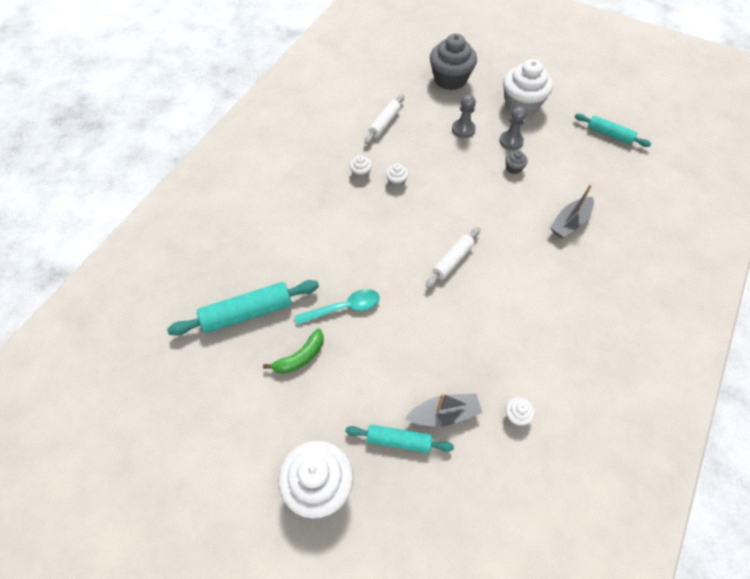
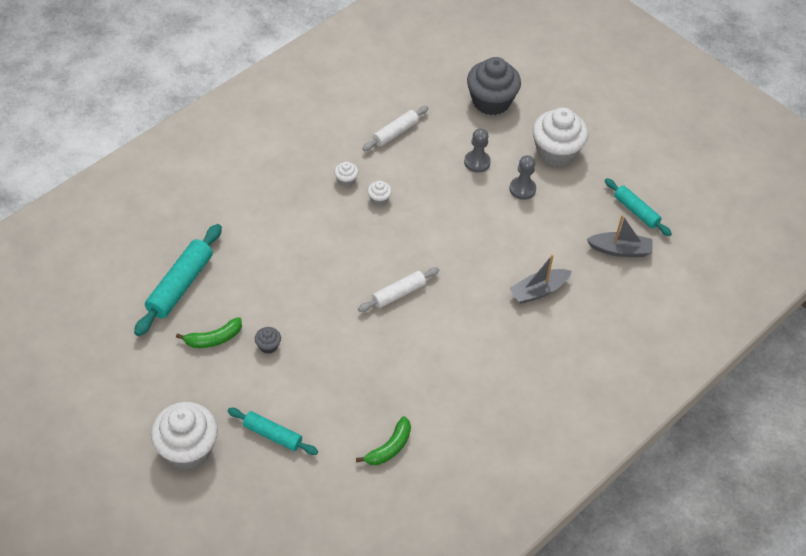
camera: 15 degrees right, 5 degrees down
(247, 313) = (180, 285): turquoise rolling pin -> turquoise rolling pin turned 60 degrees counterclockwise
(344, 308) = (272, 307): turquoise spoon -> none
(444, 414) = (324, 426): grey boat -> grey boat (620, 250)
(513, 168) = (510, 219): grey cupcake -> grey cupcake (268, 346)
(516, 416) = (389, 447): white cupcake -> green banana

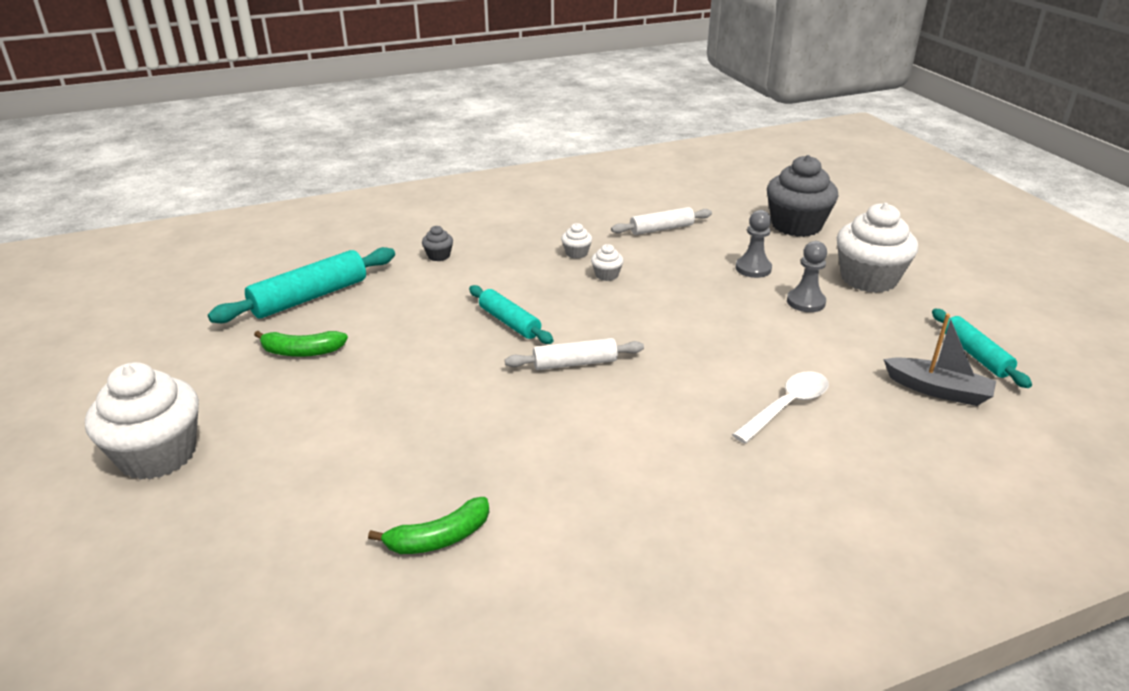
camera: 25 degrees right, 20 degrees down
(268, 346) = (362, 374): grey cupcake -> grey cupcake (438, 256)
(272, 435) = (282, 471): turquoise rolling pin -> turquoise rolling pin (509, 322)
(538, 291) = (786, 406): grey boat -> white spoon

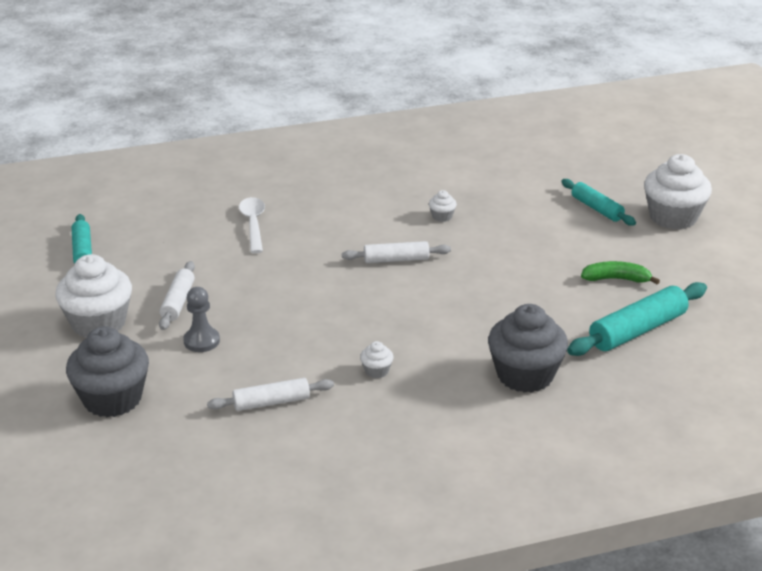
camera: 175 degrees left, 0 degrees up
(438, 256) = (525, 375): grey cupcake -> grey cupcake, size x2.36
(439, 538) = (484, 174): green banana -> none
(509, 322) = (447, 296): turquoise rolling pin -> turquoise rolling pin (596, 209)
(606, 275) = (351, 341): white cupcake -> white cupcake (442, 216)
(786, 406) = (253, 224): white spoon -> white spoon turned 120 degrees clockwise
(805, 302) = (178, 302): grey pawn -> white rolling pin
(938, 390) = (138, 229): grey boat -> none

